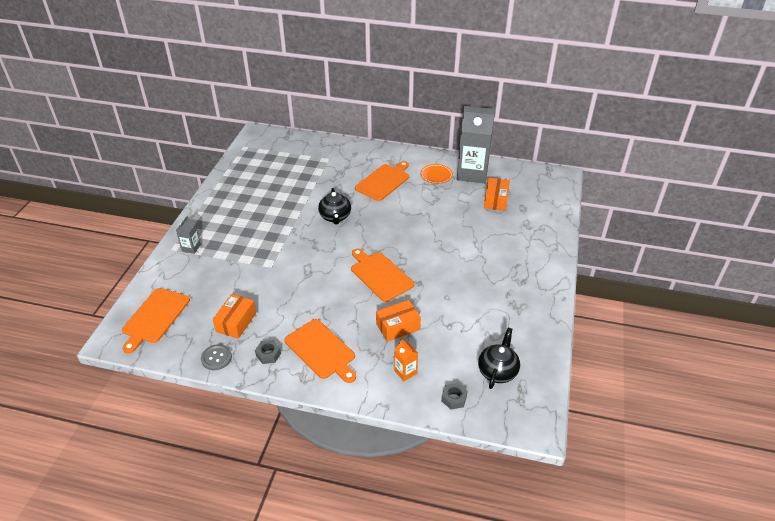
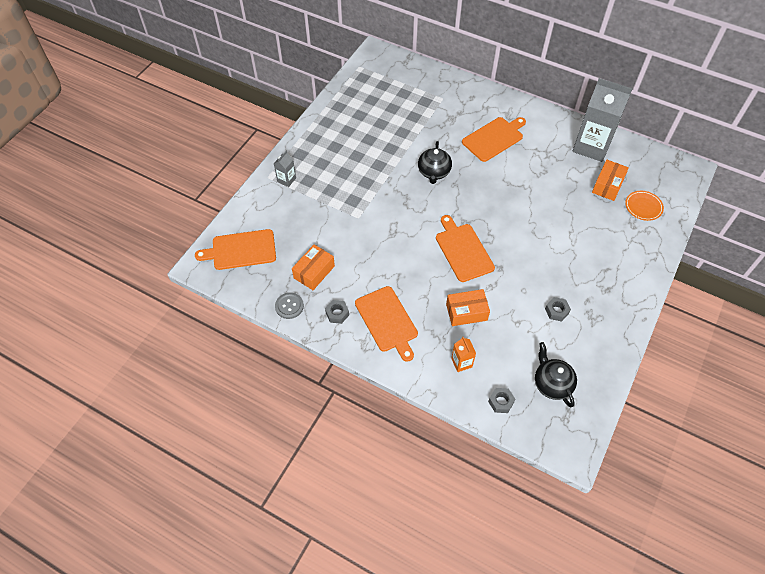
camera: 15 degrees right, 15 degrees up
(155, 317) = (241, 250): orange cutting board -> orange cutting board turned 45 degrees clockwise
(436, 175) = (552, 141): orange plate -> orange plate (643, 207)
(482, 308) = (556, 311): none -> grey nut
(497, 371) = (552, 383): black teapot -> black teapot turned 60 degrees counterclockwise

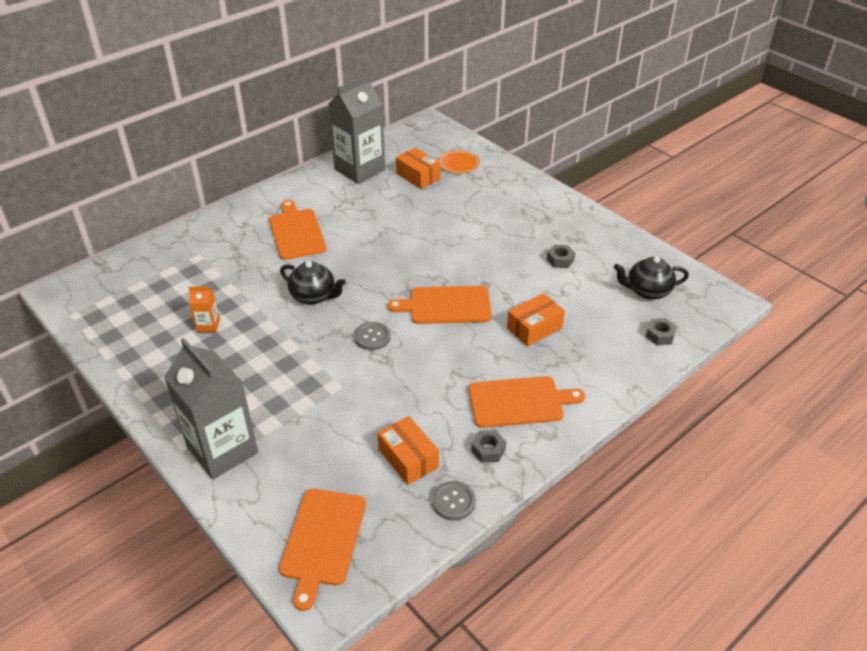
camera: 70 degrees left, 15 degrees down
(286, 180) = (222, 450): grey carton -> grey carton, size x2.32
(410, 218) = (372, 337): none -> grey button
(461, 363) = (601, 352): orange carton -> orange carton (208, 325)
(466, 312) = (534, 328): orange box -> orange box turned 45 degrees clockwise

